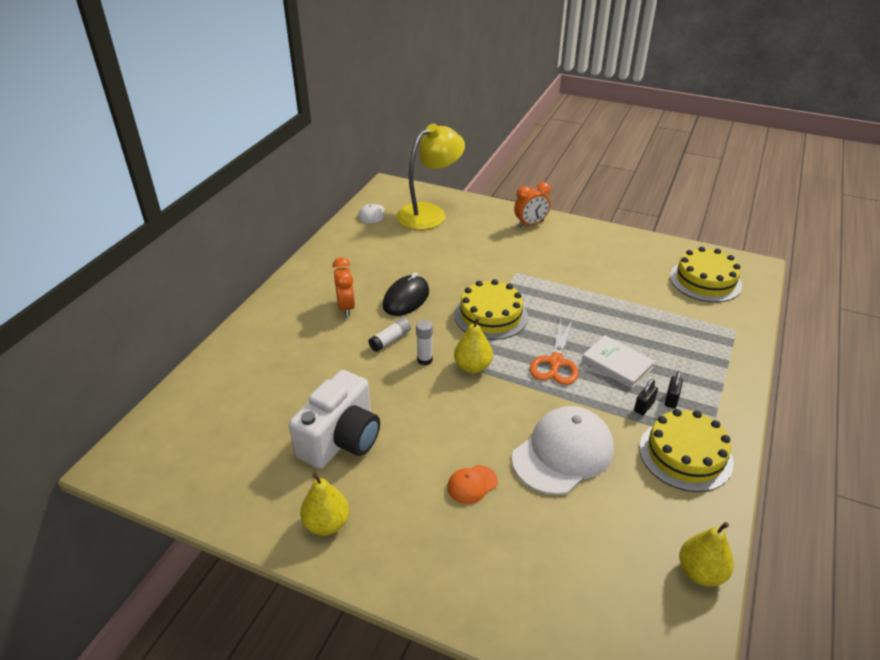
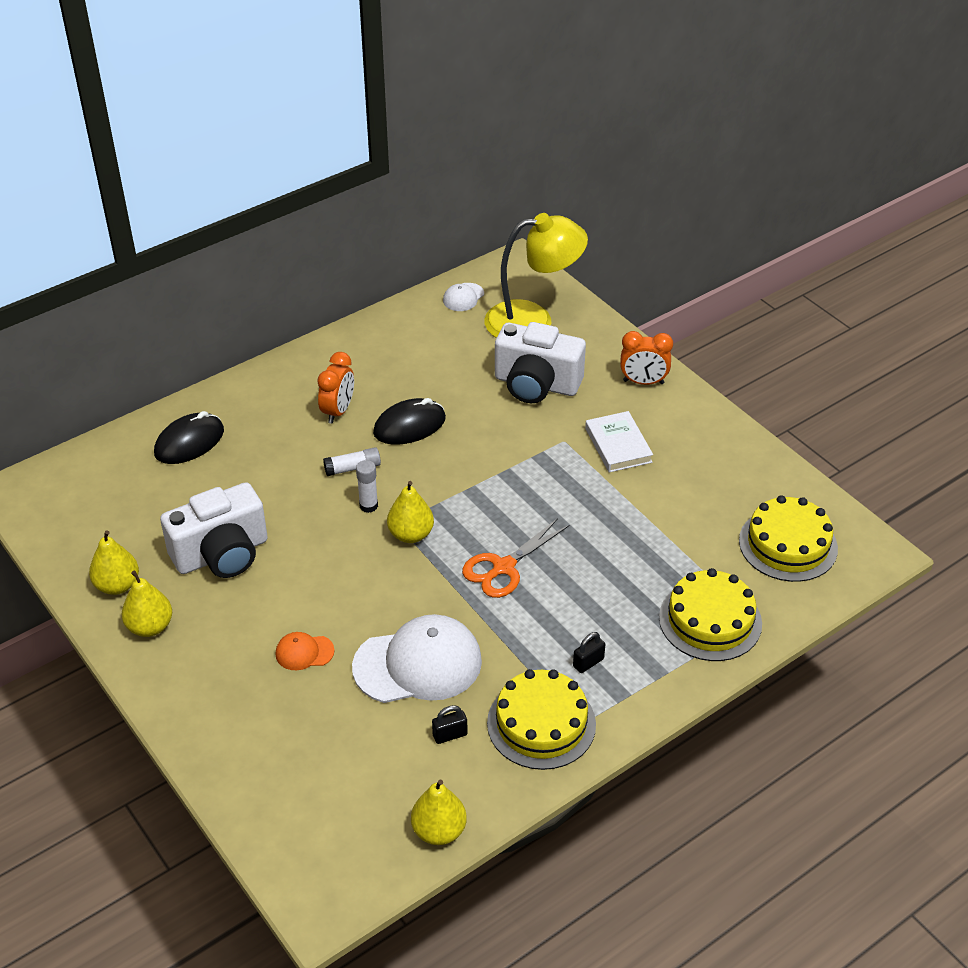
camera: 30 degrees right, 5 degrees up
(246, 369) = (189, 442): none -> black mouse
(269, 503) = (117, 585): none -> yellow pear
(467, 246) = (536, 384): none -> white camera
(491, 315) = (484, 483): yellow cake -> yellow cake (710, 620)
(617, 364) = (568, 599): white book -> white book (618, 445)
(644, 407) = (549, 656): black padlock -> black padlock (450, 735)

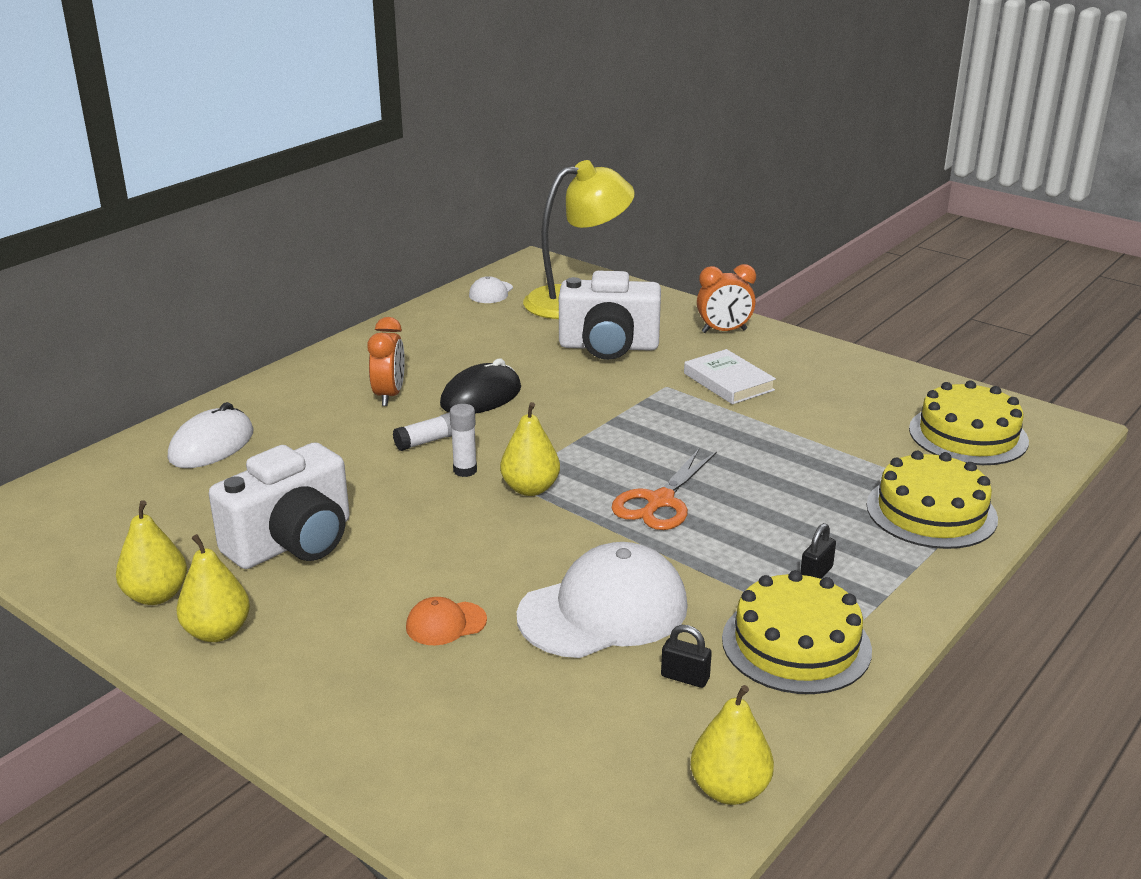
camera: 15 degrees left, 15 degrees down
(189, 442) = (212, 445): black mouse -> white mouse
(450, 735) = (685, 677): black padlock -> black padlock turned 60 degrees clockwise

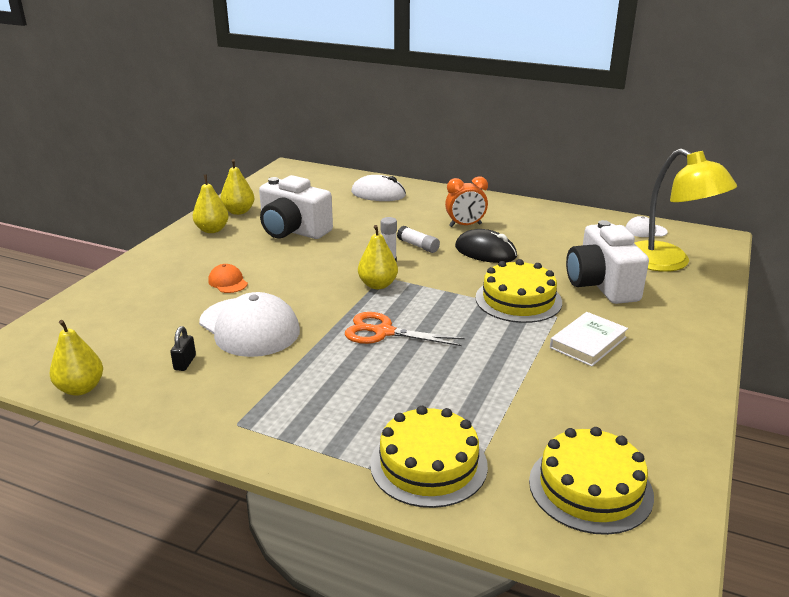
camera: 75 degrees right, 0 degrees up
(724, 331) = (683, 332): orange clock -> none
(796, 644) = (224, 403): yellow cake -> yellow cake (518, 300)
(816, 573) = (313, 406): black padlock -> none

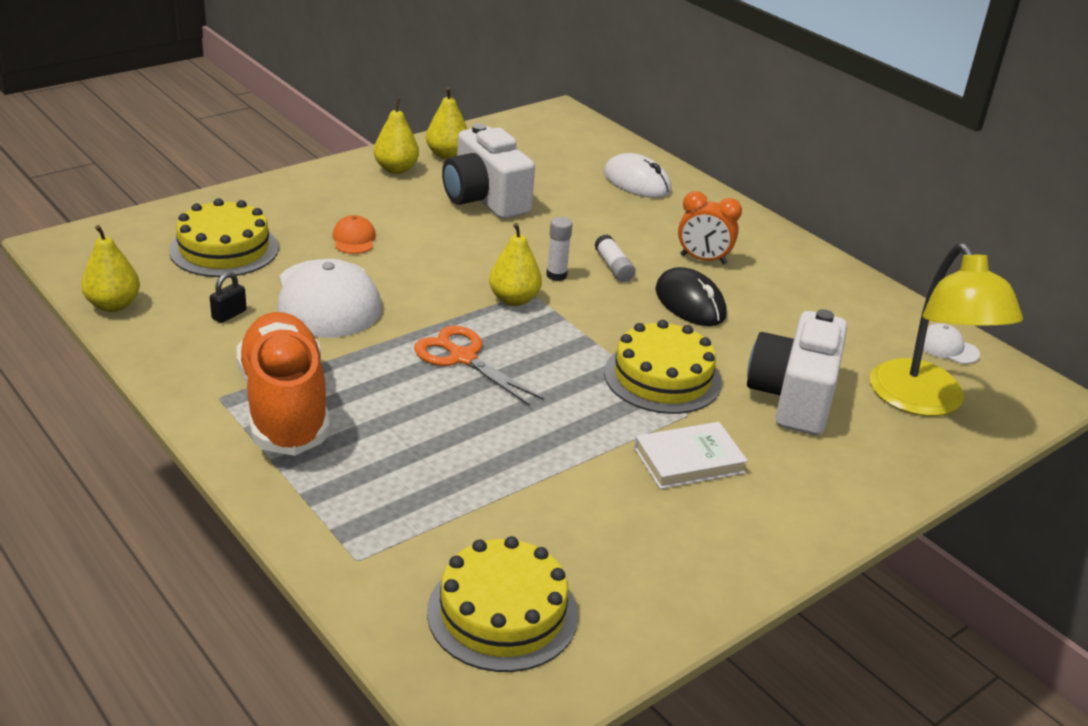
camera: 25 degrees right, 5 degrees up
(293, 411) = (285, 406): none -> orange shoe
(428, 464) = (361, 516): yellow cake -> yellow cake (224, 249)

